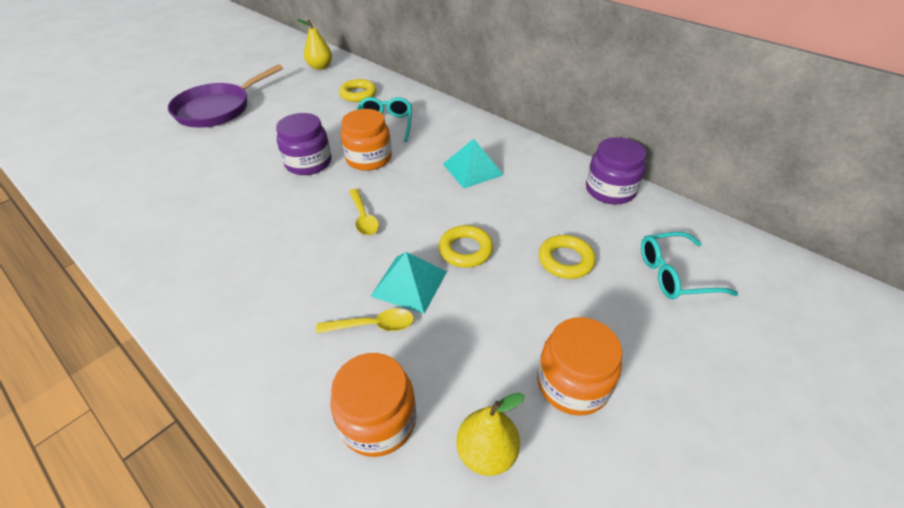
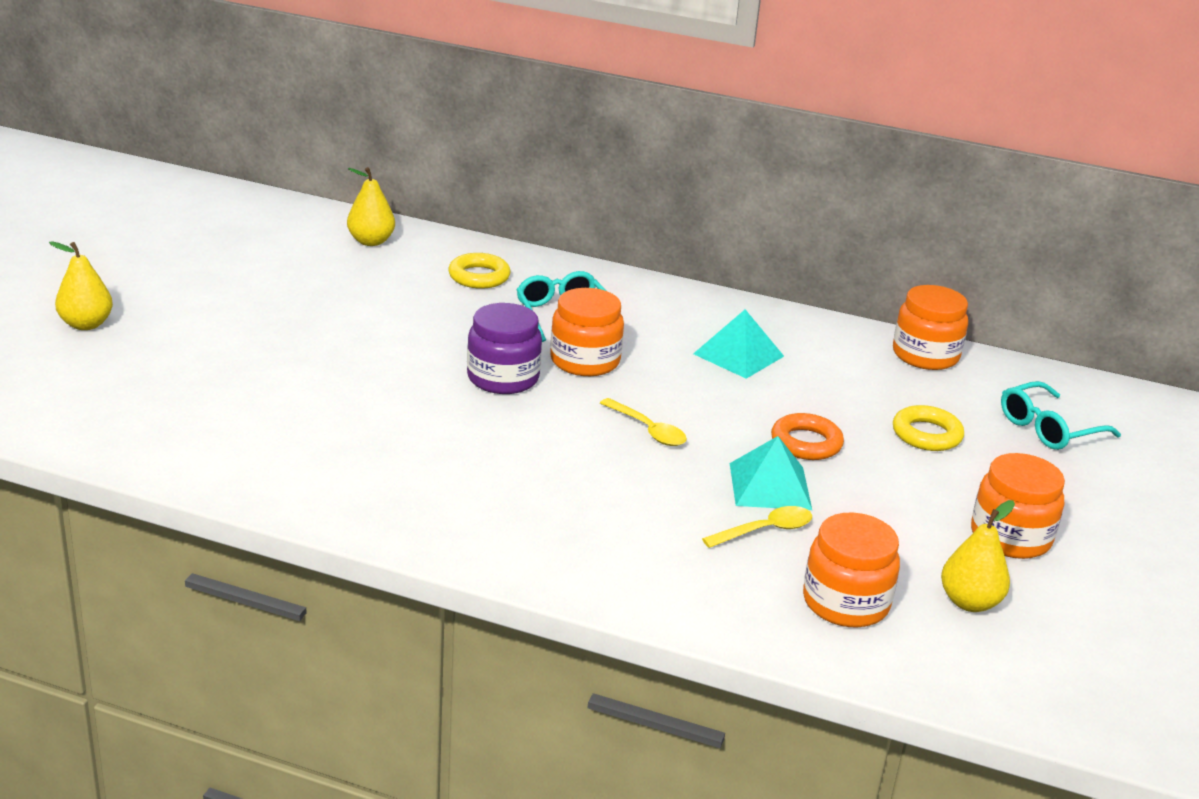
camera: 25 degrees left, 15 degrees down
(131, 97) = (86, 324): none -> yellow pear
(218, 109) = (269, 324): purple pan -> none
(465, 250) = (806, 443): yellow ring -> orange ring
(610, 190) = (925, 355): purple jar -> orange jar

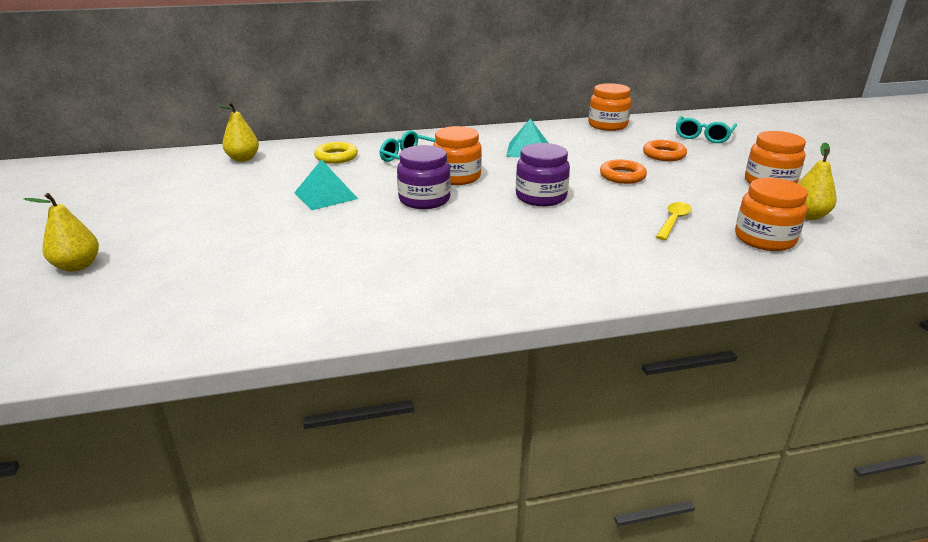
camera: 30 degrees left, 0 degrees up
(648, 430) = (541, 197): yellow spoon -> purple jar
(770, 486) = (640, 200): turquoise pyramid -> turquoise pyramid (325, 195)
(926, 434) = (664, 155): yellow ring -> orange ring

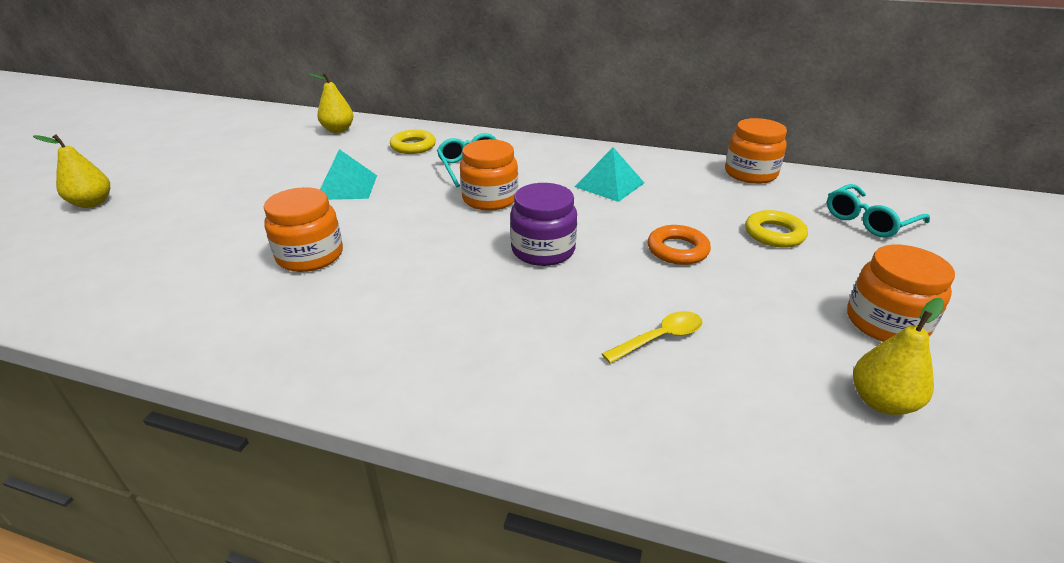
camera: 30 degrees right, 5 degrees up
(424, 199) = (423, 217): purple jar -> none
(664, 155) = (774, 234): orange ring -> yellow ring
(764, 239) = (758, 416): orange jar -> orange jar (310, 256)

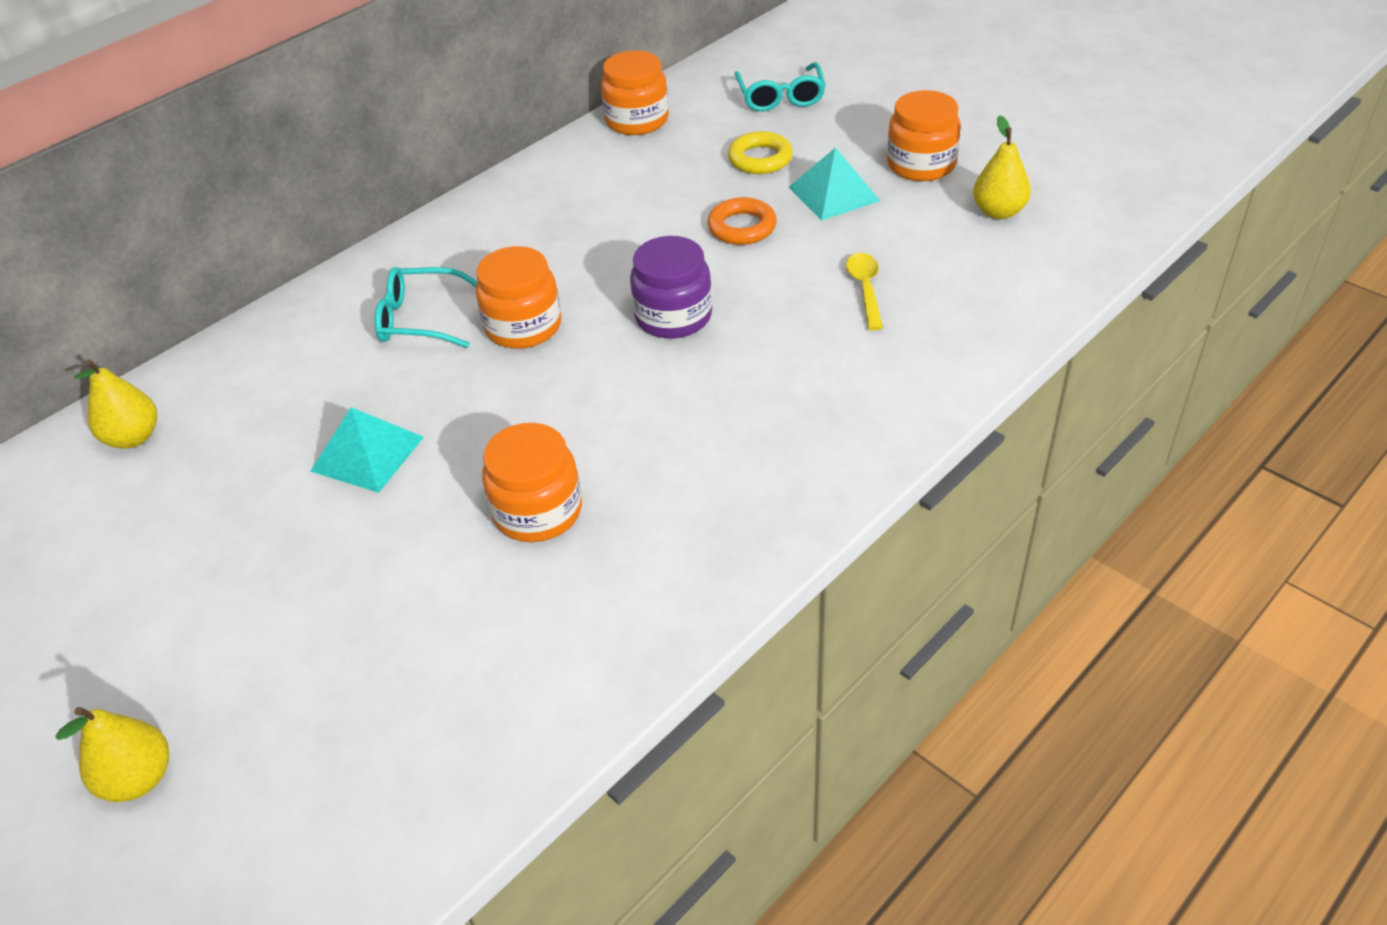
camera: 60 degrees left, 10 degrees up
(413, 146) = (292, 363): yellow ring -> none
(609, 184) = (573, 224): turquoise pyramid -> turquoise pyramid (834, 193)

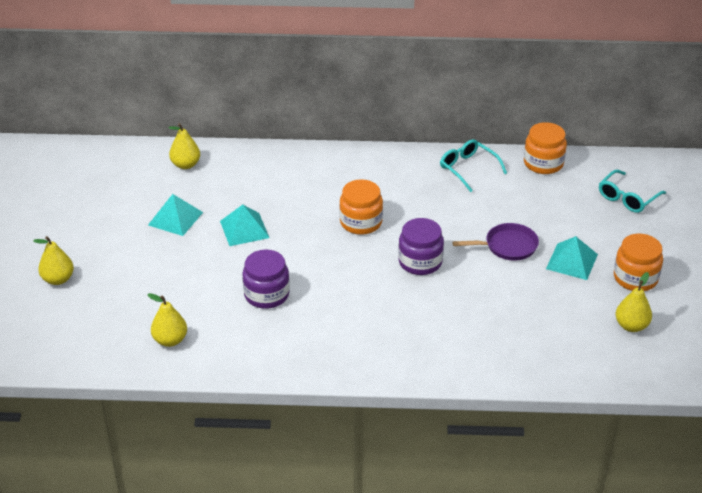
camera: 45 degrees right, 5 degrees down
(228, 521) = (175, 218): none -> turquoise pyramid
(421, 319) = (330, 191): turquoise glasses -> turquoise glasses (468, 169)
(490, 698) = (170, 340): none -> yellow pear
(538, 511) = (266, 295): orange jar -> purple jar
(742, 227) = (507, 246): orange ring -> purple pan
(760, 159) = (567, 221): yellow ring -> none
(865, 289) = (512, 311): yellow spoon -> none

